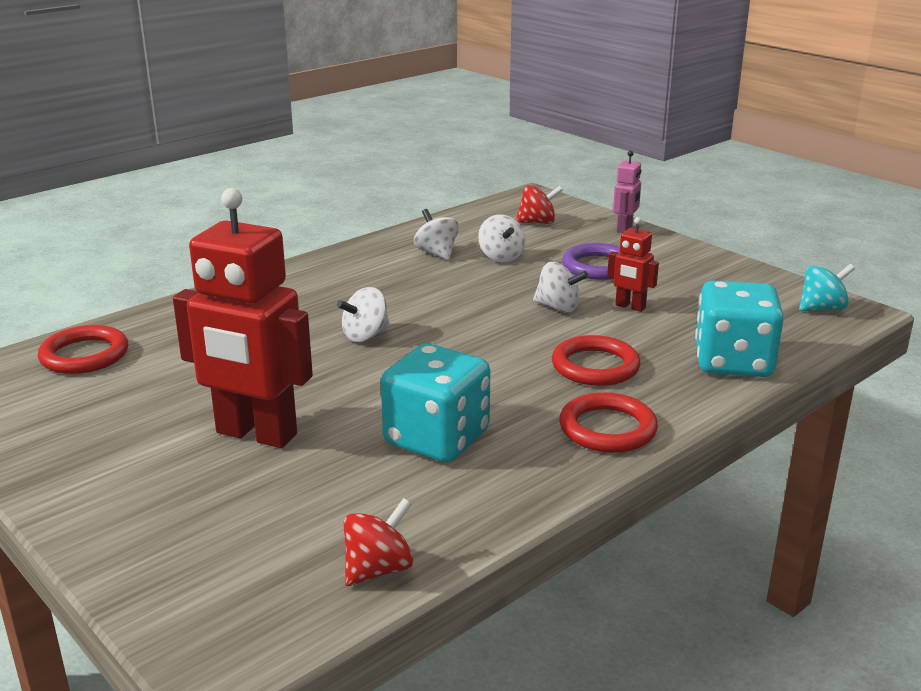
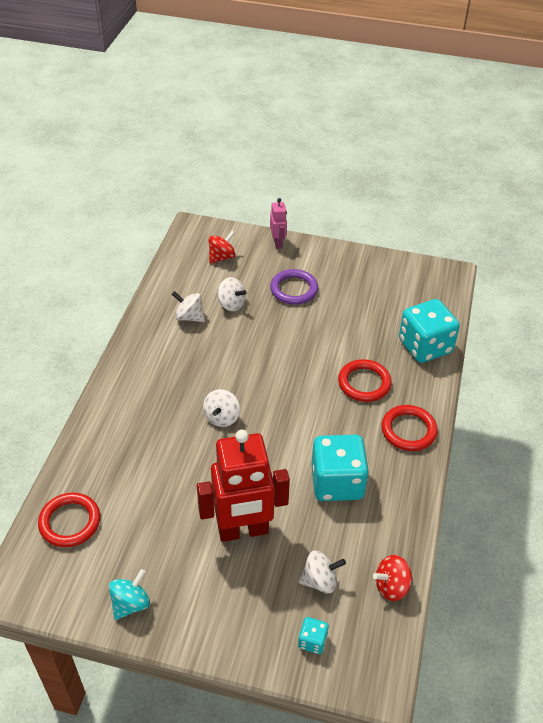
camera: 35 degrees left, 20 degrees up
(194, 572) = (312, 641): none -> turquoise dice
(378, 569) = (391, 586): red spinning top -> red spinning top turned 120 degrees counterclockwise
(558, 307) = (304, 339): white spinning top -> white spinning top (320, 580)
(630, 307) = (340, 321): red robot -> none
(822, 308) = (433, 278): turquoise spinning top -> turquoise spinning top (131, 603)

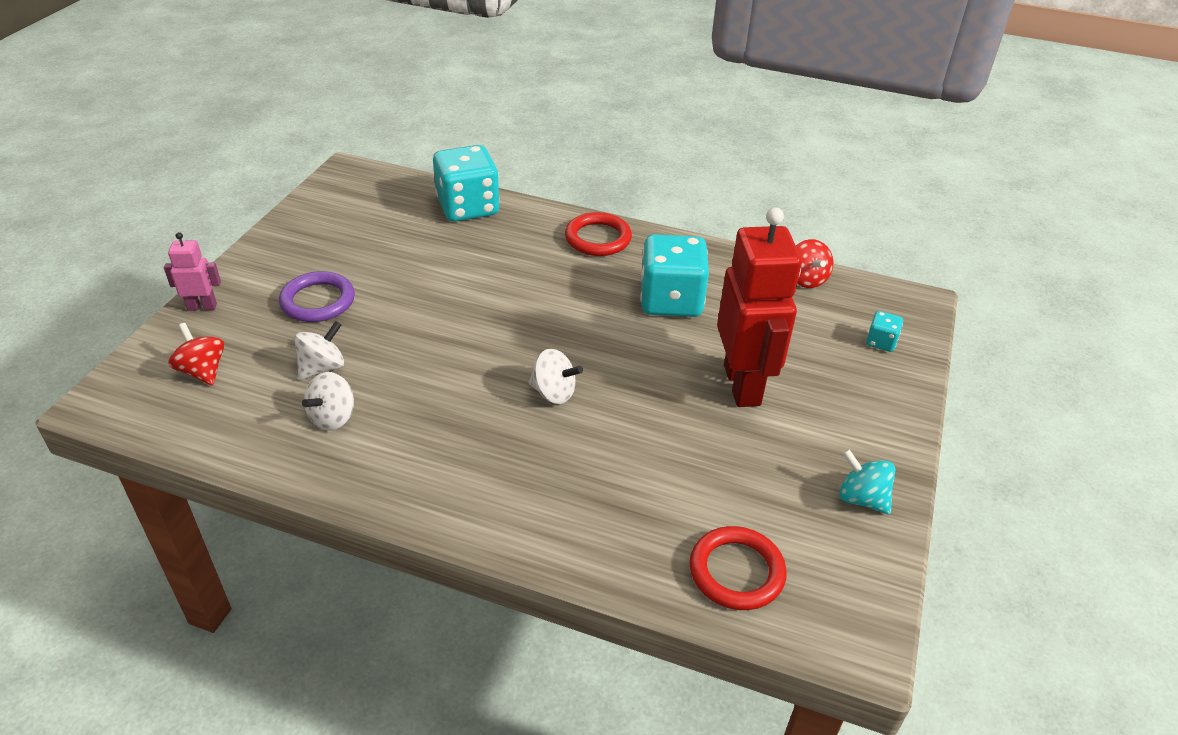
camera: 85 degrees left, 5 degrees down
(320, 580) = (806, 329): white spinning top -> none
(364, 383) = (517, 261): red ring -> none

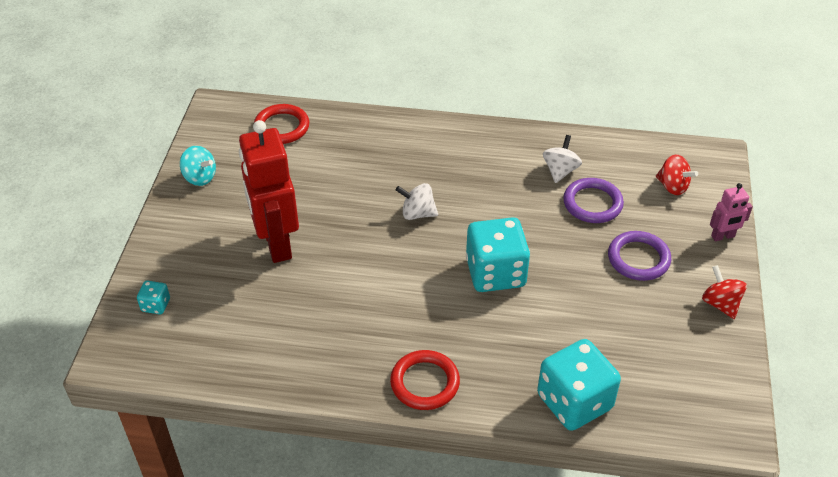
camera: 170 degrees right, 5 degrees up
(322, 367) = (592, 203): white spinning top -> purple ring
(671, 300) = (341, 316): turquoise dice -> turquoise dice (495, 273)
(806, 279) = (212, 367): red spinning top -> red spinning top (720, 304)

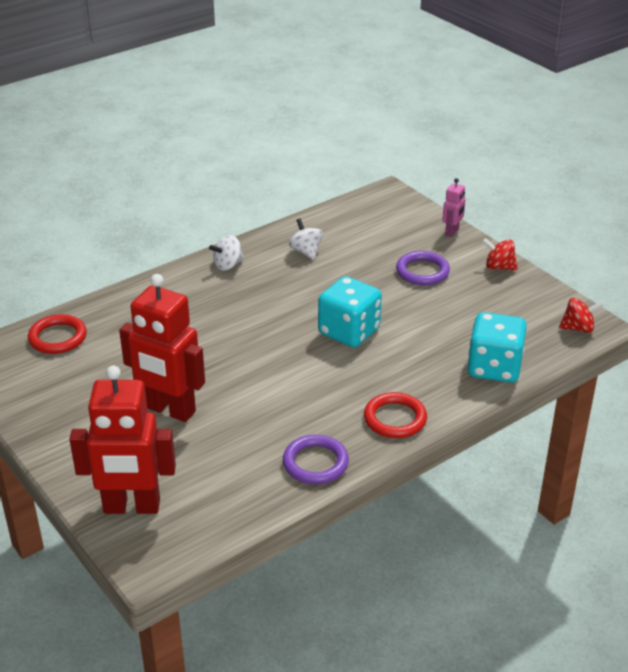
camera: 45 degrees left, 10 degrees down
(156, 305) = (131, 507): turquoise dice -> red robot
(200, 177) = (37, 408): turquoise spinning top -> none
(417, 213) = (246, 330): white spinning top -> white spinning top (228, 265)
(592, 203) = (353, 258): purple ring -> purple ring (315, 463)
(672, 186) = (387, 222): red spinning top -> red spinning top (578, 328)

